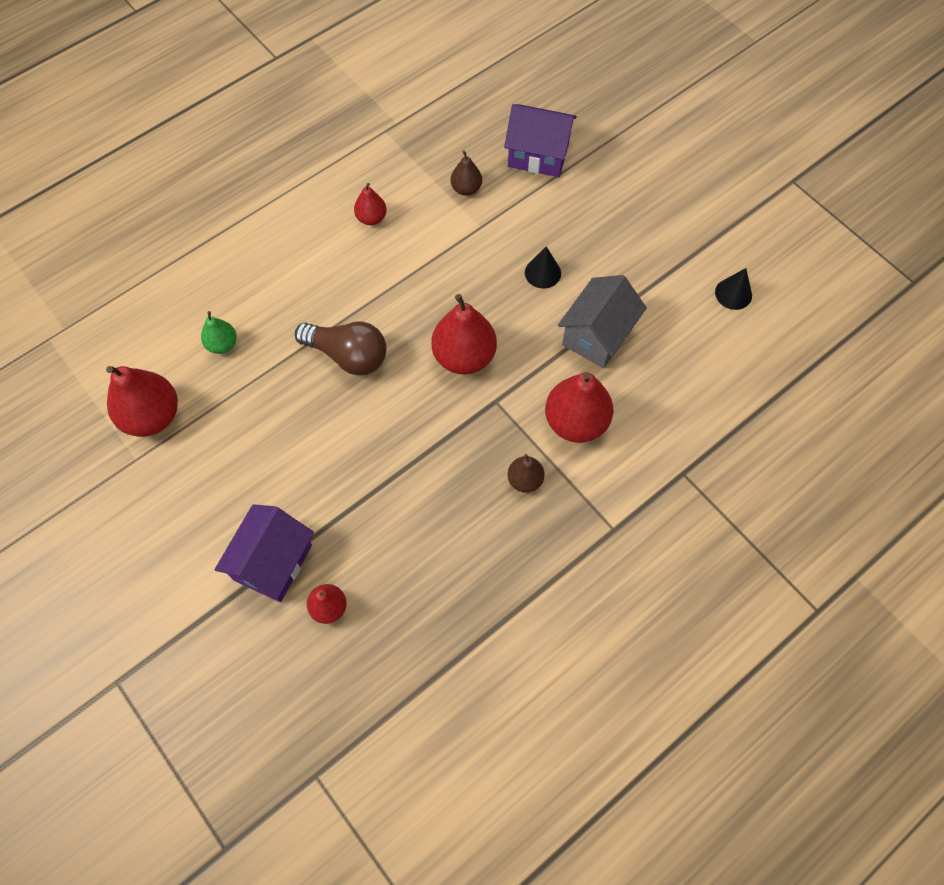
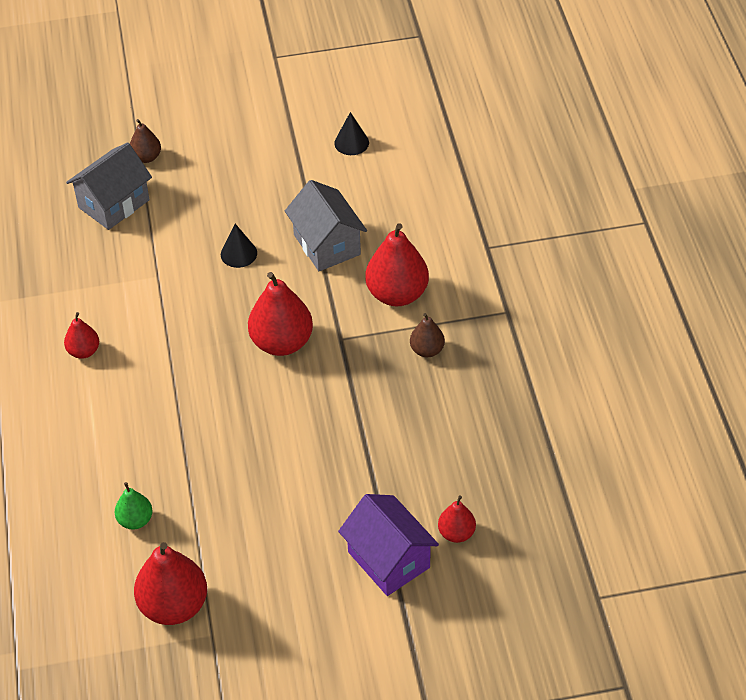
camera: 60 degrees left, 15 degrees down
(348, 355) = (219, 426): brown light bulb -> none
(466, 189) = (108, 269): brown pear -> brown pear (146, 157)
(538, 155) = (114, 204): purple house -> grey house

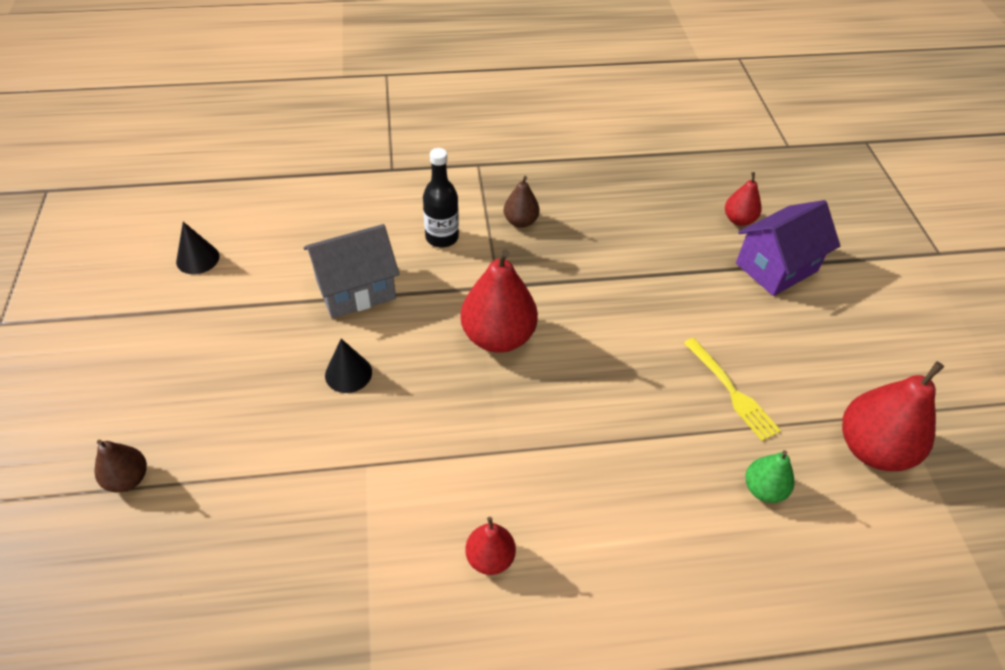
camera: 90 degrees left, 0 degrees up
(114, 204) = (209, 522): grey house -> none
(231, 507) = (731, 391): none -> yellow fork
(397, 294) = (442, 237): red pear -> black bottle

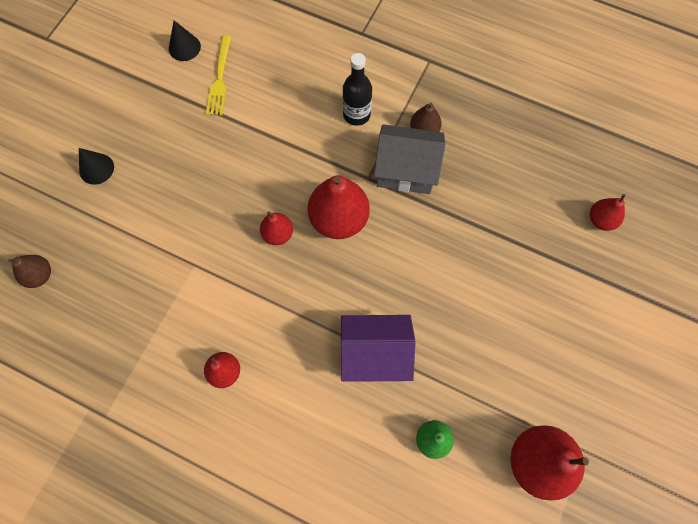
camera: 35 degrees right, 20 degrees up
(128, 479) = (59, 193): brown pear -> brown pear (39, 275)
(348, 373) = (224, 192): black cone -> black cone (96, 168)
(355, 289) = (269, 127): grey house -> grey house (406, 170)
(442, 383) = (278, 234): none -> red pear
(731, 391) = (471, 357): yellow fork -> yellow fork (220, 79)
(776, 267) = (595, 279): purple house -> purple house (375, 354)

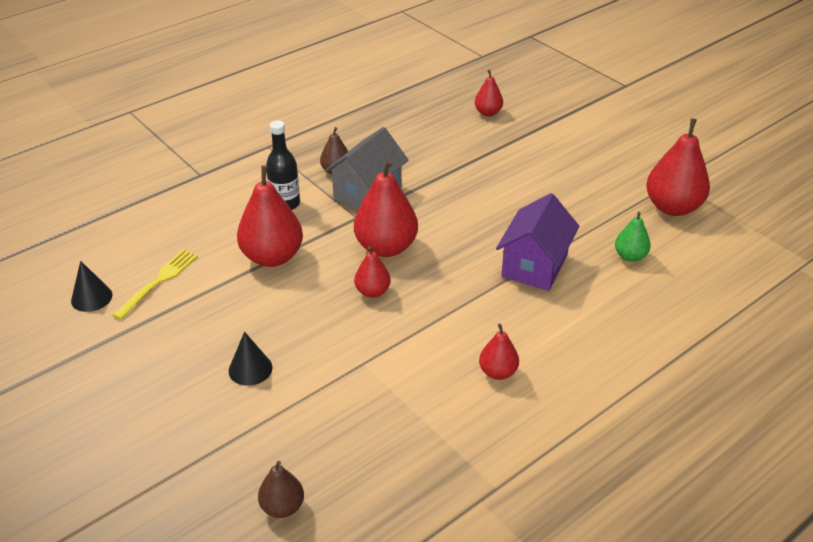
camera: 65 degrees left, 30 degrees down
(96, 168) = (180, 414): black cone -> black cone (250, 369)
(220, 79) = (158, 282): yellow fork -> yellow fork turned 90 degrees counterclockwise
(284, 140) = (272, 257): none -> red pear

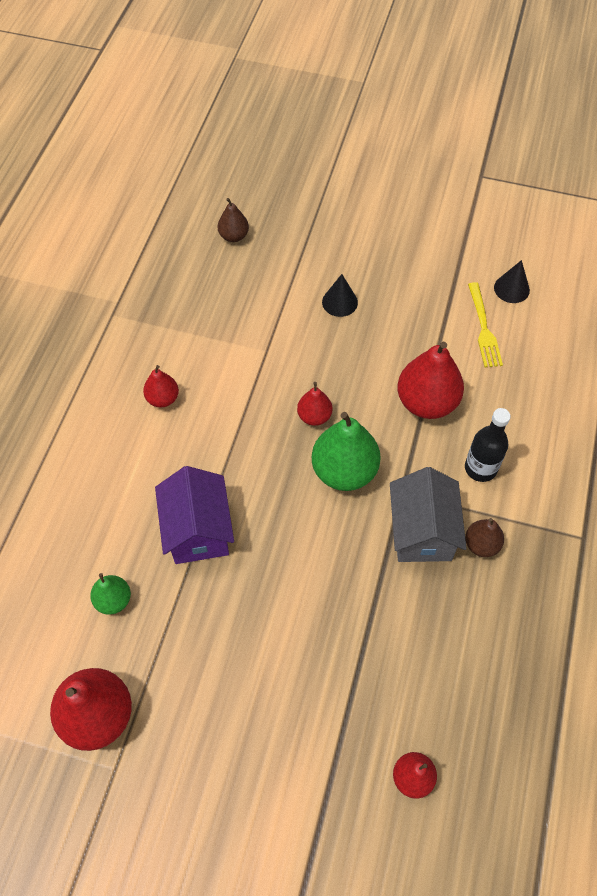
camera: 145 degrees right, 20 degrees up
(386, 247) = (344, 471): red pear -> green pear

